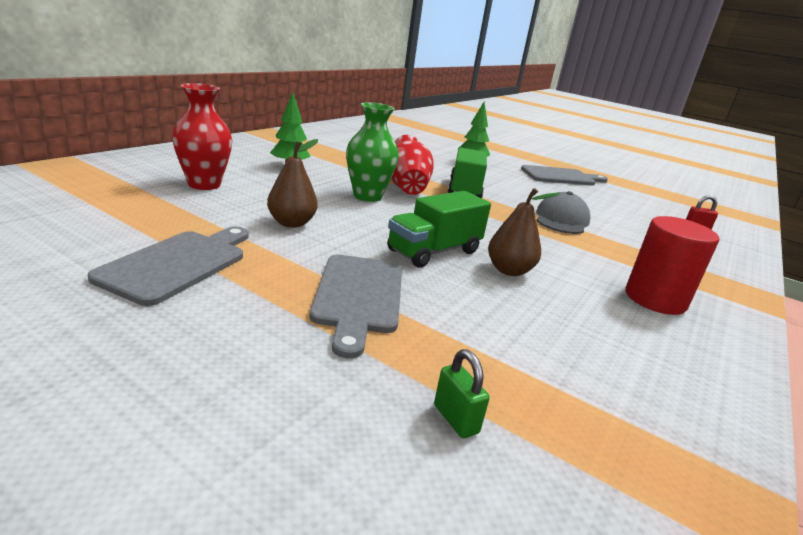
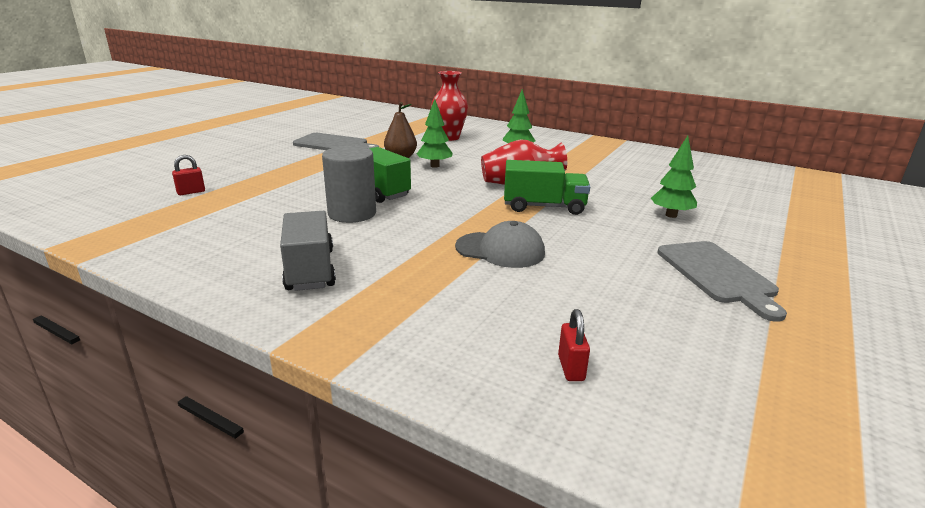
camera: 90 degrees right, 0 degrees up
(336, 210) = (434, 166): none -> green tree
(358, 296) = (304, 174): grey cutting board -> none
(367, 196) = (475, 173): green vase -> none
(455, 419) = (191, 192): green padlock -> red padlock
(509, 270) = (352, 214): brown pear -> grey cylinder
(655, 299) = (310, 270): red cylinder -> grey truck

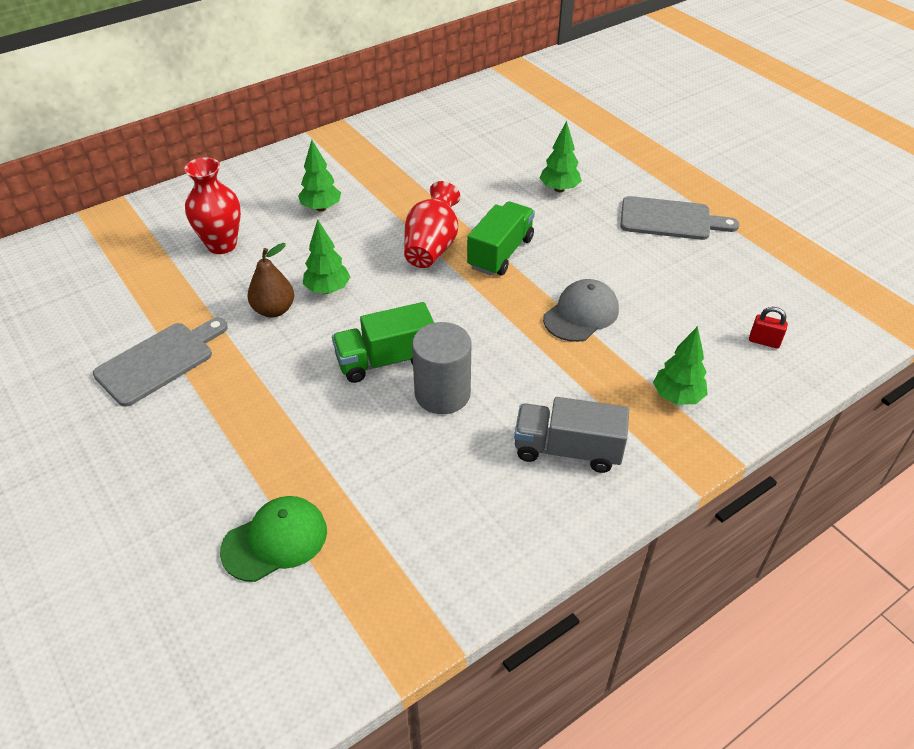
camera: 65 degrees left, 20 degrees up
(191, 192) = (275, 540): red padlock -> green cap
(419, 317) = (677, 397): none -> green tree

